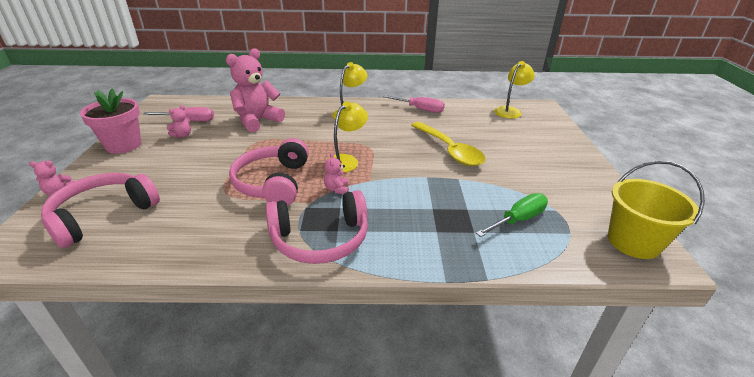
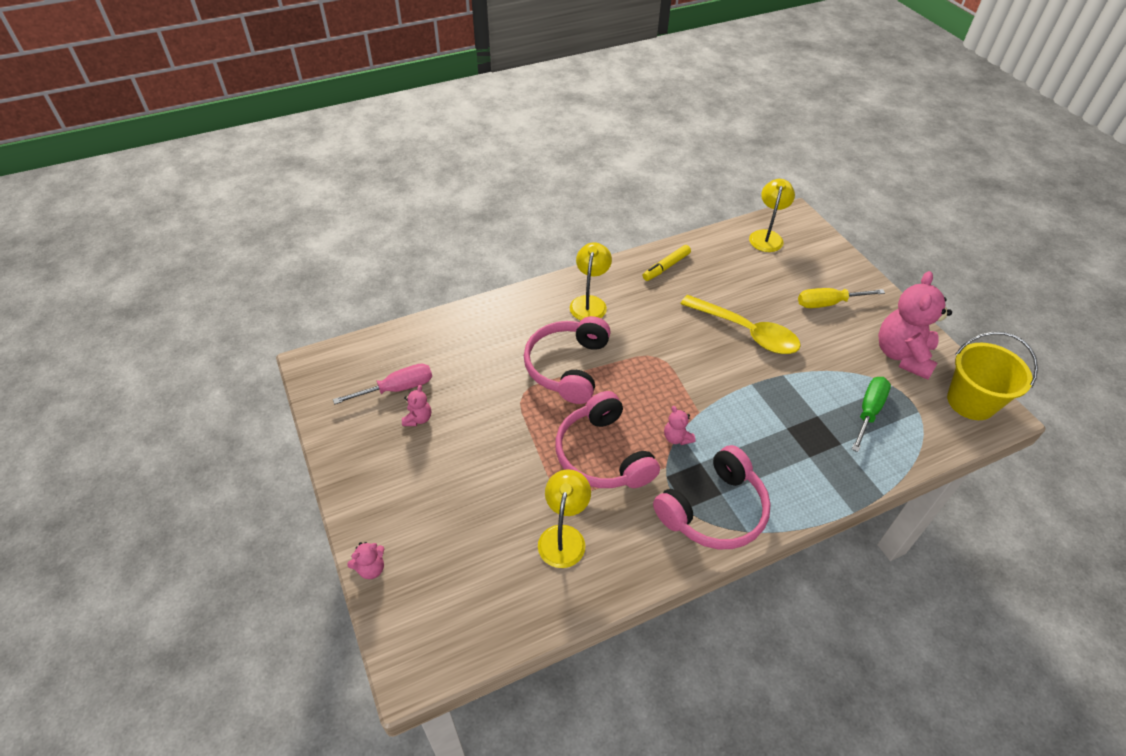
camera: 25 degrees left, 15 degrees up
(103, 215) = (463, 576): pink headphones -> pink headphones (567, 367)
(123, 145) = (359, 464): pink flower pot -> none
(257, 121) = (487, 357): pink teddy bear -> pink teddy bear (902, 355)
(346, 160) = (651, 389): yellow lamp -> yellow lamp (563, 536)
(420, 109) = (666, 267): pink screwdriver -> yellow marker
(533, 151) = (828, 303): none -> yellow screwdriver

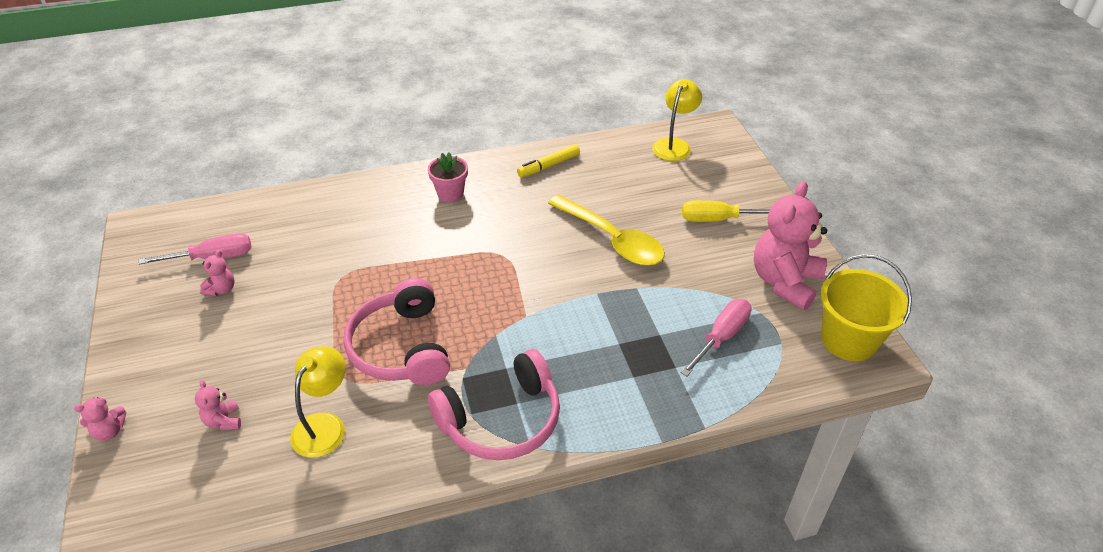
camera: 10 degrees right, 5 degrees down
(567, 367) = (400, 255): pink headphones -> none
(589, 303) = (450, 193): yellow lamp -> pink flower pot
(676, 438) = (490, 339): pink teddy bear -> pink teddy bear (223, 421)
(868, 412) = (721, 337): green screwdriver -> pink screwdriver

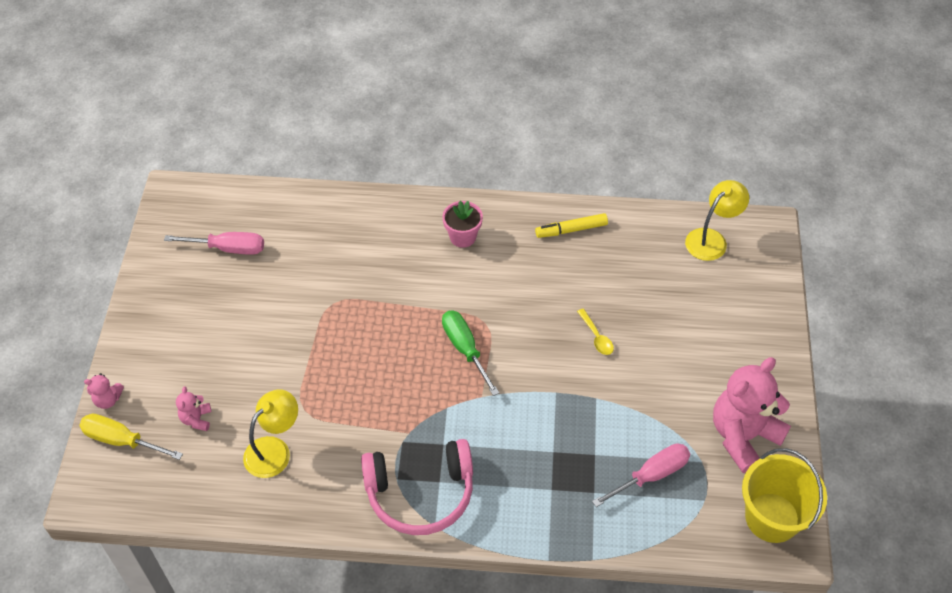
camera: 20 degrees right, 10 degrees up
(222, 289) = (227, 285): pink teddy bear -> none
(401, 347) = (360, 394): pink headphones -> none
(492, 281) = (465, 349): none -> green screwdriver
(612, 239) = (596, 337): yellow spoon -> yellow spoon, size x0.42
(718, 219) = (713, 344): yellow screwdriver -> yellow screwdriver (122, 440)

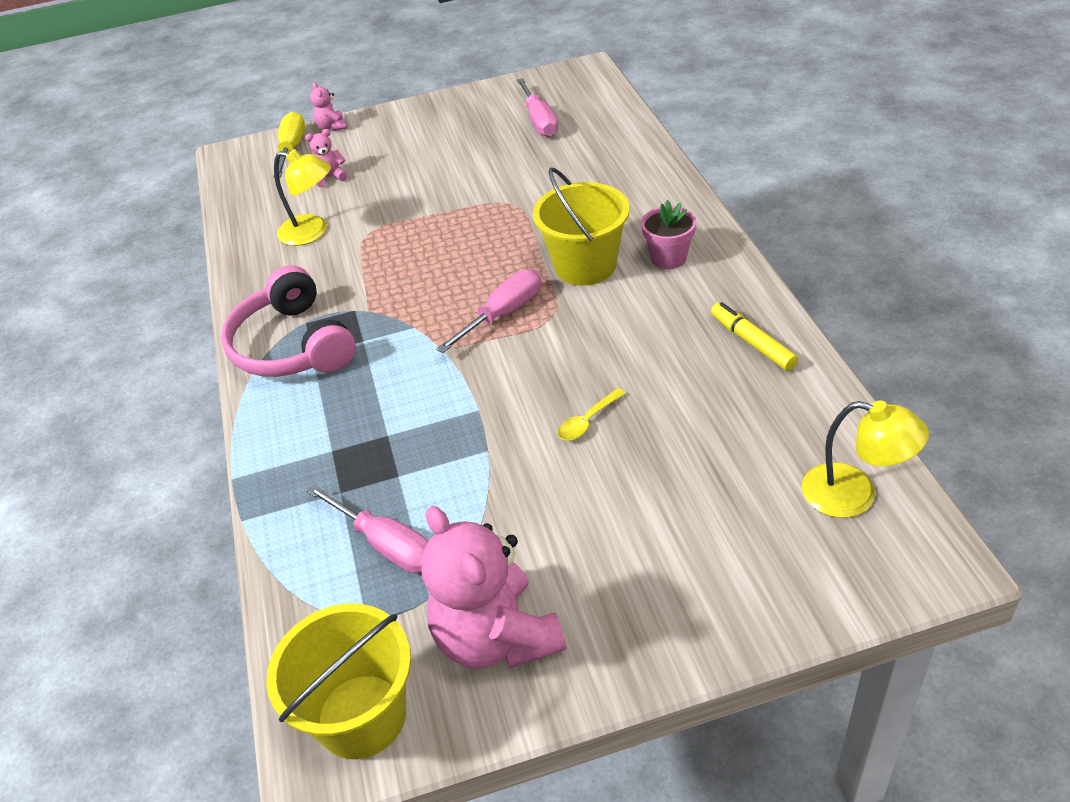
camera: 75 degrees right, 10 degrees down
(441, 285) = (585, 266): none -> yellow bucket
(465, 349) = (502, 314): green screwdriver -> pink screwdriver
(743, 436) = (496, 637): pink teddy bear -> pink teddy bear turned 150 degrees counterclockwise

